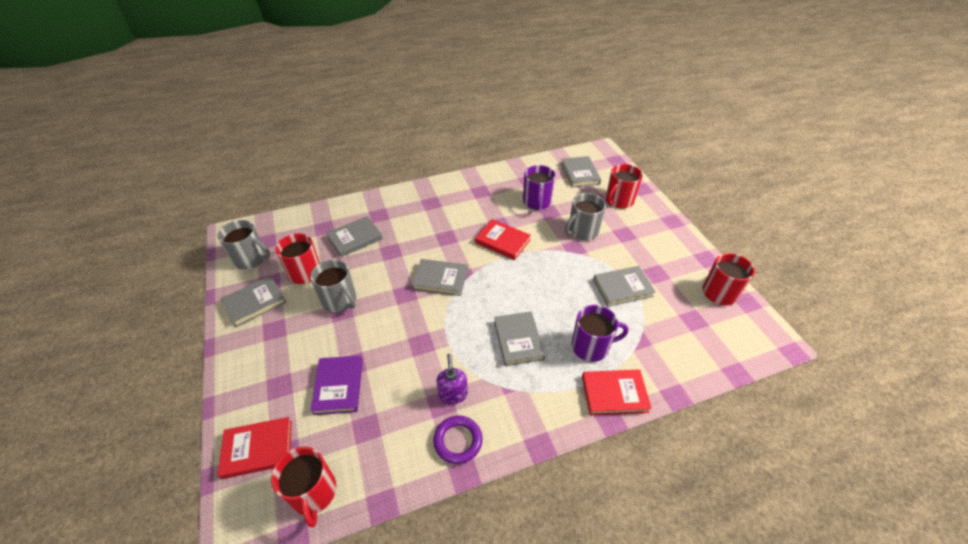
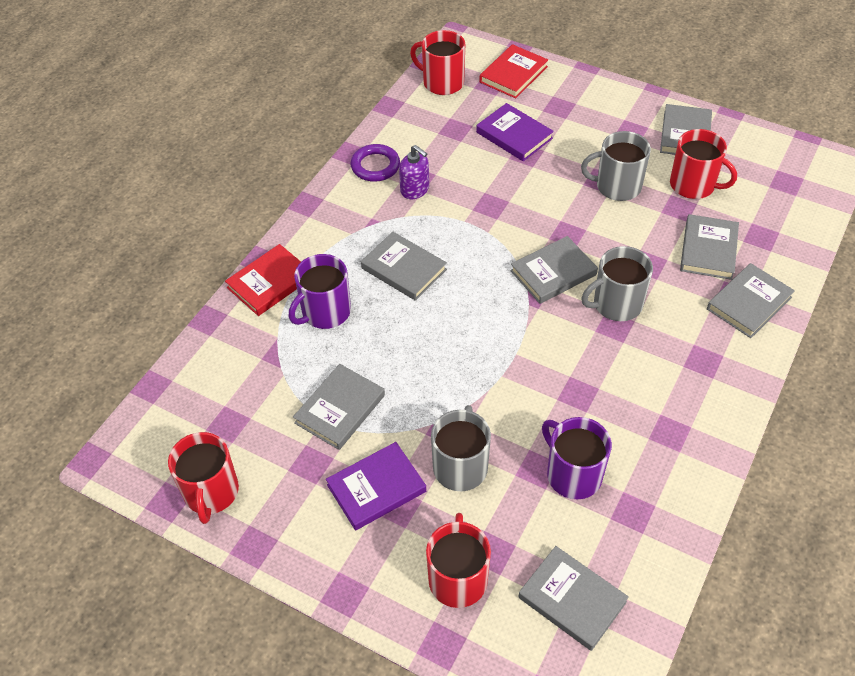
camera: 140 degrees right, 5 degrees up
(251, 259) = (763, 159): grey mug -> grey mug (616, 304)
(378, 208) = (749, 303): none -> grey book
(502, 241) = (544, 370): red book -> none
(629, 246) = (376, 488): none -> purple book

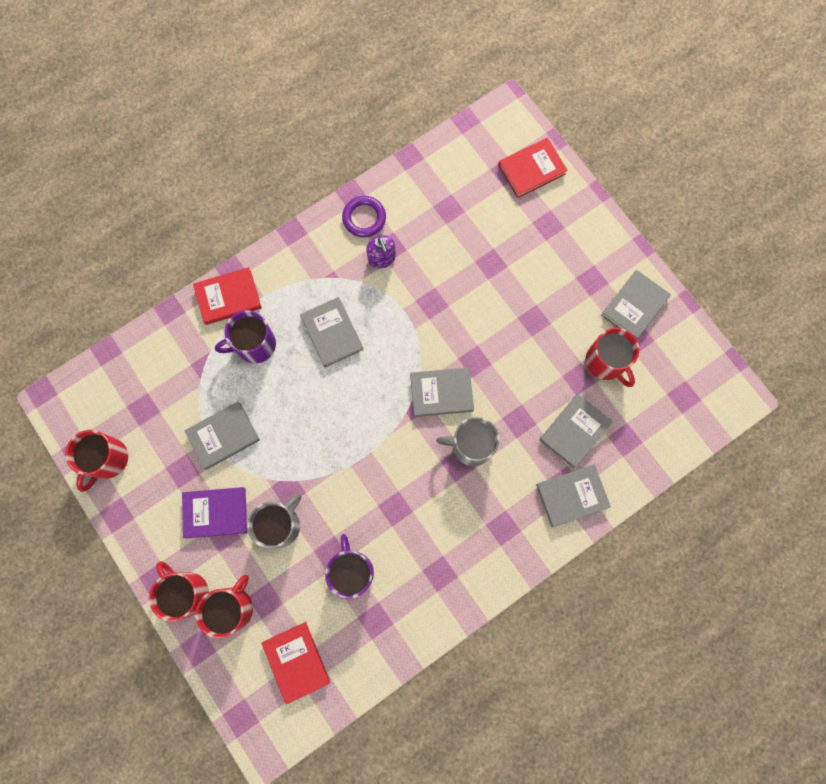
camera: 25 degrees right, 25 degrees up
(442, 82) = (466, 150): red mug -> red mug (187, 592)
(514, 135) = (492, 239): purple book -> none
(572, 600) = (296, 661): grey book -> red book
(617, 186) = (543, 333): grey mug -> none

